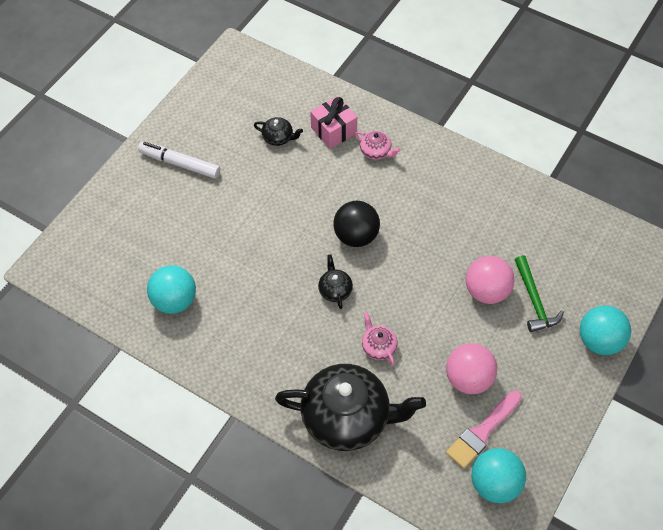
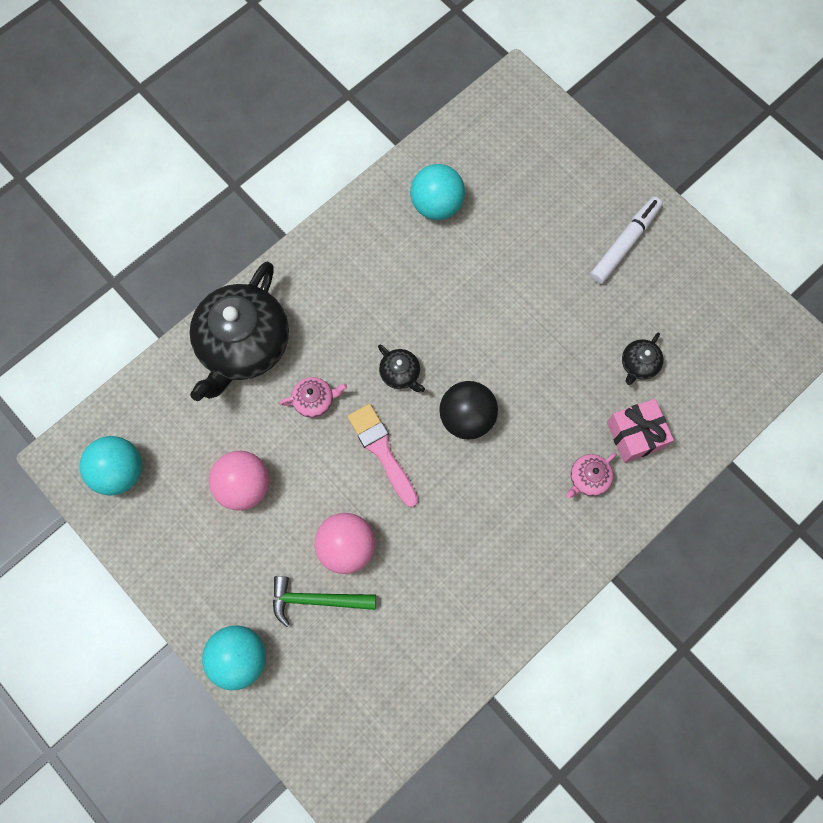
camera: 105 degrees right, 15 degrees up
(335, 290) = (400, 374): black teapot -> black teapot turned 45 degrees clockwise
(482, 431) = (179, 479): pink brush -> pink brush (382, 451)

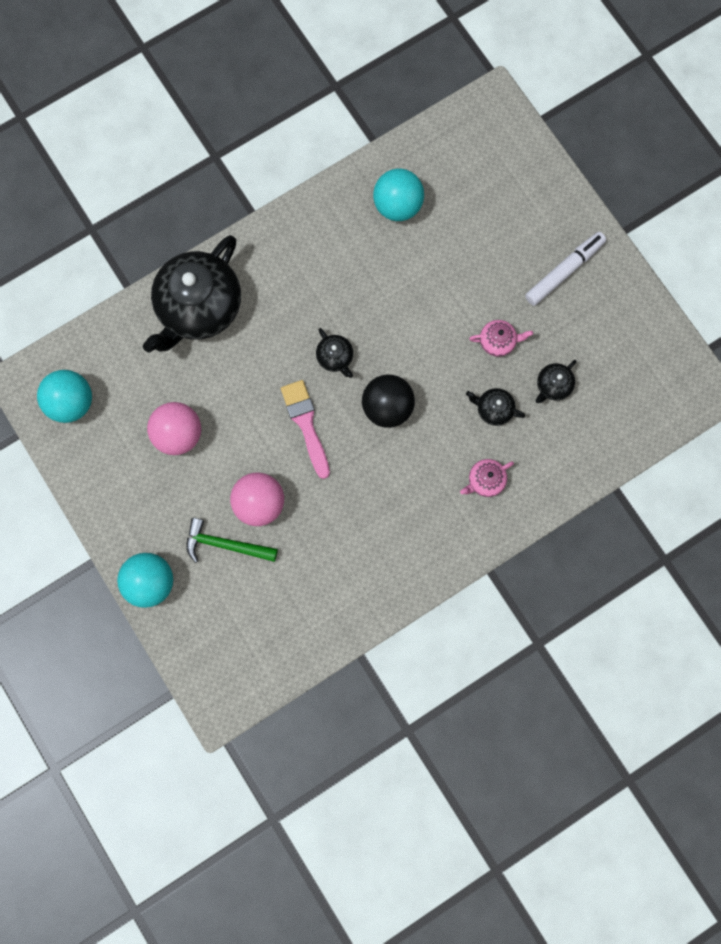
camera: 10 degrees right, 5 degrees up
(314, 400) = (254, 368): pink teapot -> pink teapot (498, 341)
(581, 400) = (493, 409): none -> black teapot
(635, 435) = (535, 449): pink gift -> none

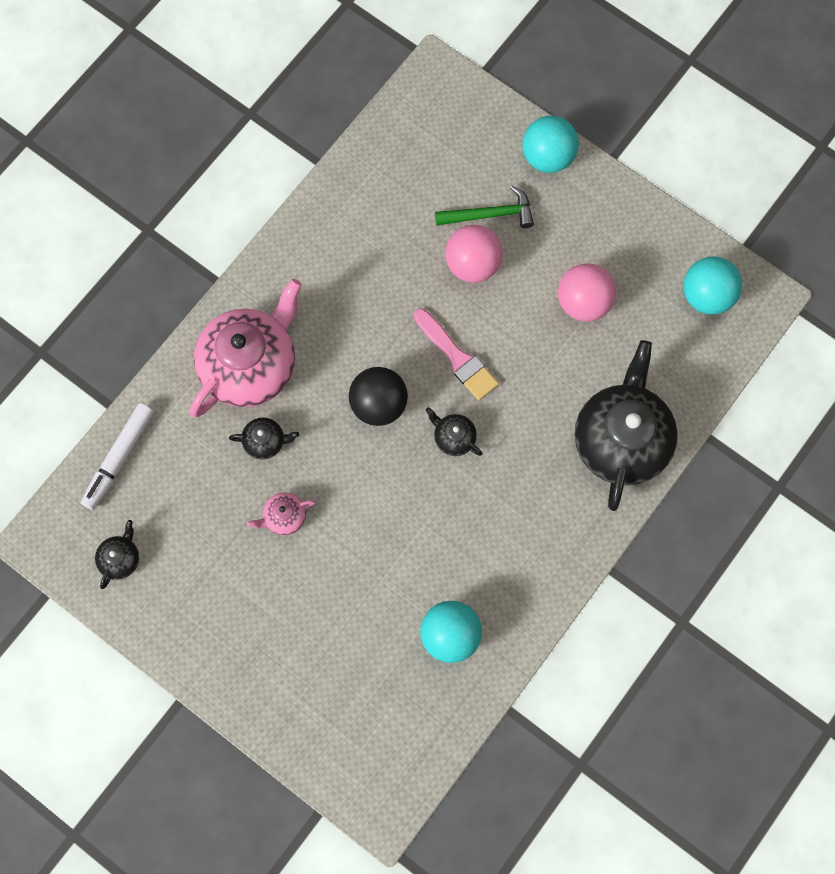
camera: 160 degrees right, 5 degrees down
(485, 480) = (250, 365): pink teapot -> pink teapot, size x2.37
(552, 386) = (209, 489): black teapot -> black teapot (120, 559)
(563, 271) = (235, 624): white marker -> white marker (119, 457)

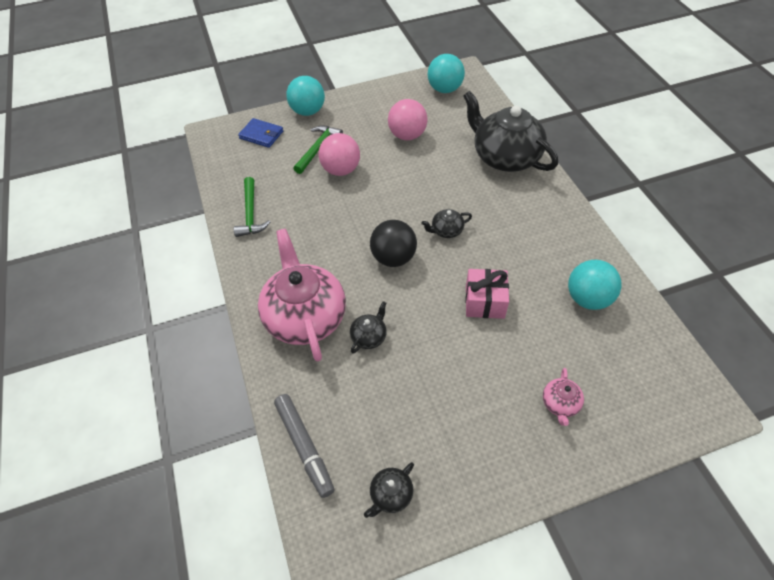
camera: 55 degrees left, 20 degrees down
(119, 457) = (304, 446): white marker -> grey marker
(120, 559) = (390, 495): black teapot -> black teapot turned 105 degrees counterclockwise
(284, 517) = (435, 354): pink teapot -> pink teapot (560, 404)
(343, 214) = (250, 213): none -> green hammer
(379, 531) = (484, 302): none -> pink gift
(457, 357) = (394, 204): pink brush -> none
(470, 134) = (261, 135): none -> blue wallet

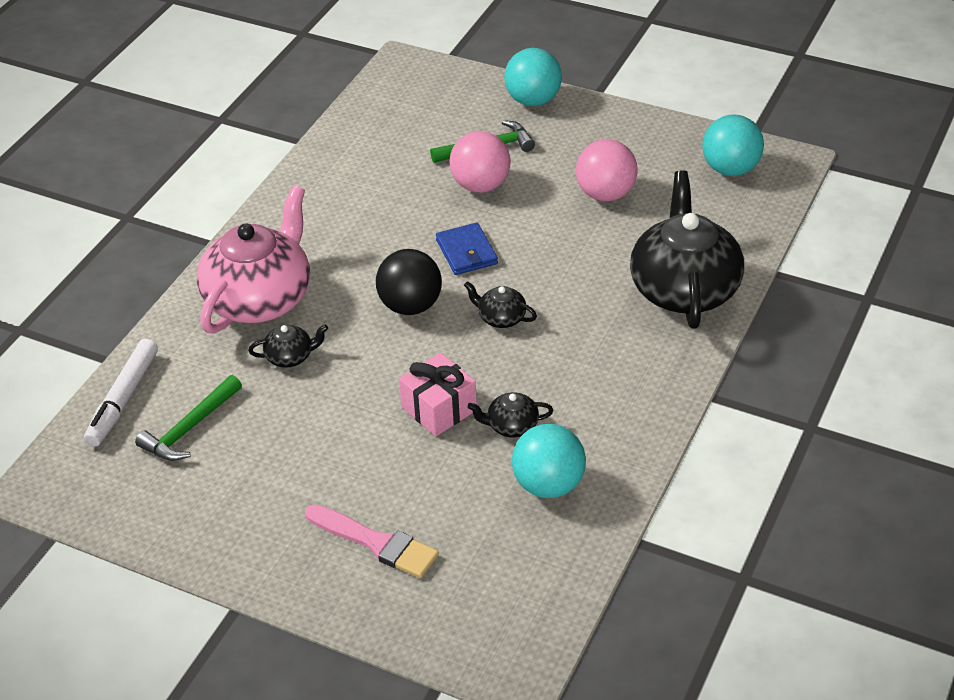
camera: 45 degrees right, 10 degrees down
(250, 213) = (335, 172): green hammer -> green hammer (190, 428)
(261, 135) = (450, 97): blue wallet -> blue wallet (466, 252)
(304, 446) = (124, 399): grey marker -> white marker
(390, 495) = (138, 486): black teapot -> black teapot (511, 426)
(560, 404) = (376, 543): pink teapot -> pink brush

